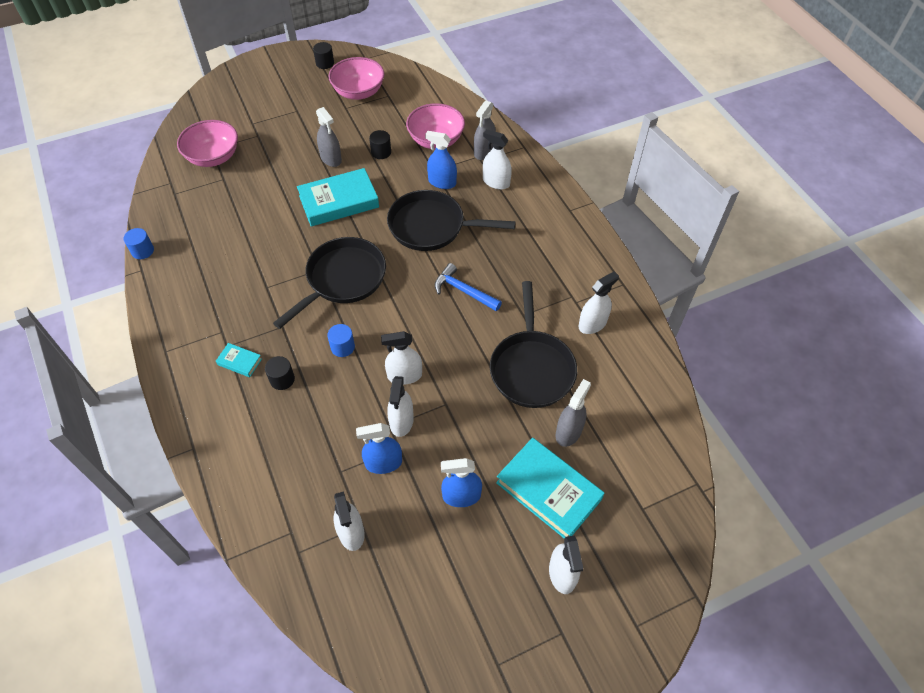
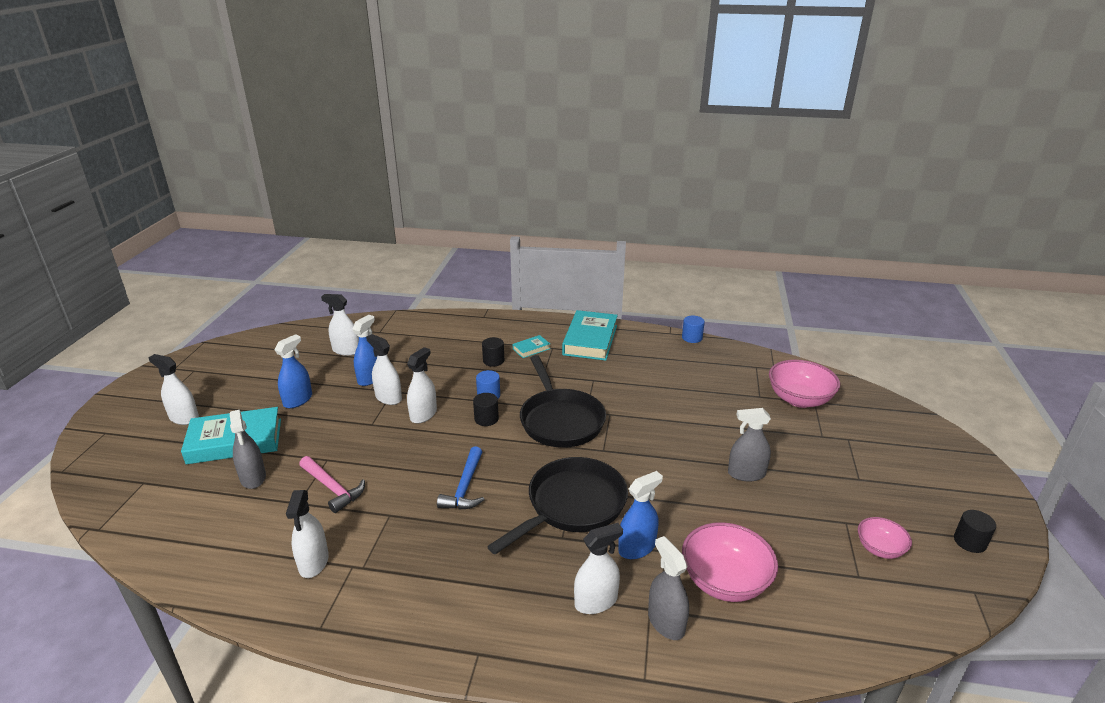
camera: 125 degrees right, 25 degrees down
(339, 202) = (668, 454): turquoise book -> turquoise book (590, 340)
(358, 92) = (879, 548): pink bowl -> pink bowl, size x0.57
(381, 152) = (732, 518): black cylinder -> black cylinder (486, 419)
(463, 291) = (465, 487): blue hammer -> blue hammer turned 120 degrees clockwise
(531, 368) = (333, 488): black pan -> pink hammer

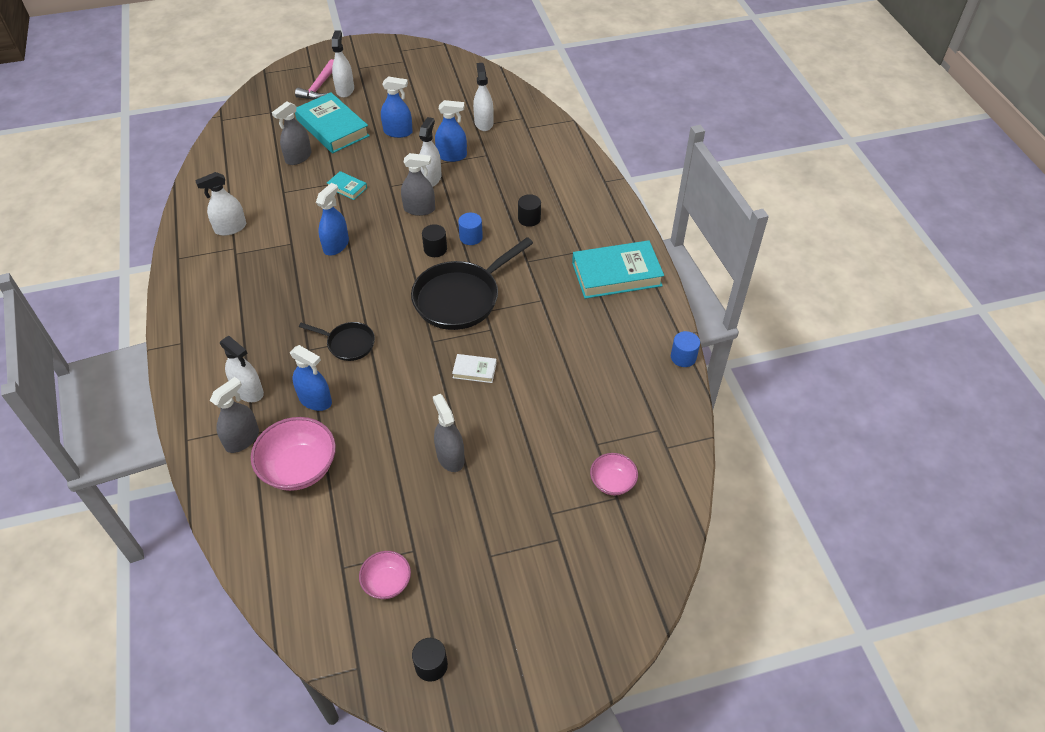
camera: 65 degrees right, 20 degrees up
(333, 488) = (305, 201): pink hammer -> pink hammer (319, 87)
(423, 414) = (419, 209): white spray bottle -> grey spray bottle
(424, 481) = (336, 245): none -> blue spray bottle
(465, 487) = (339, 271): blue hammer -> none
(531, 349) = (568, 237): turquoise book -> turquoise book (347, 187)
(572, 505) = (348, 343): black pan -> black pan, size x0.53
(652, 435) = (474, 370): none -> white book
(799, 399) = (612, 482): pink bowl -> pink bowl, size x0.57

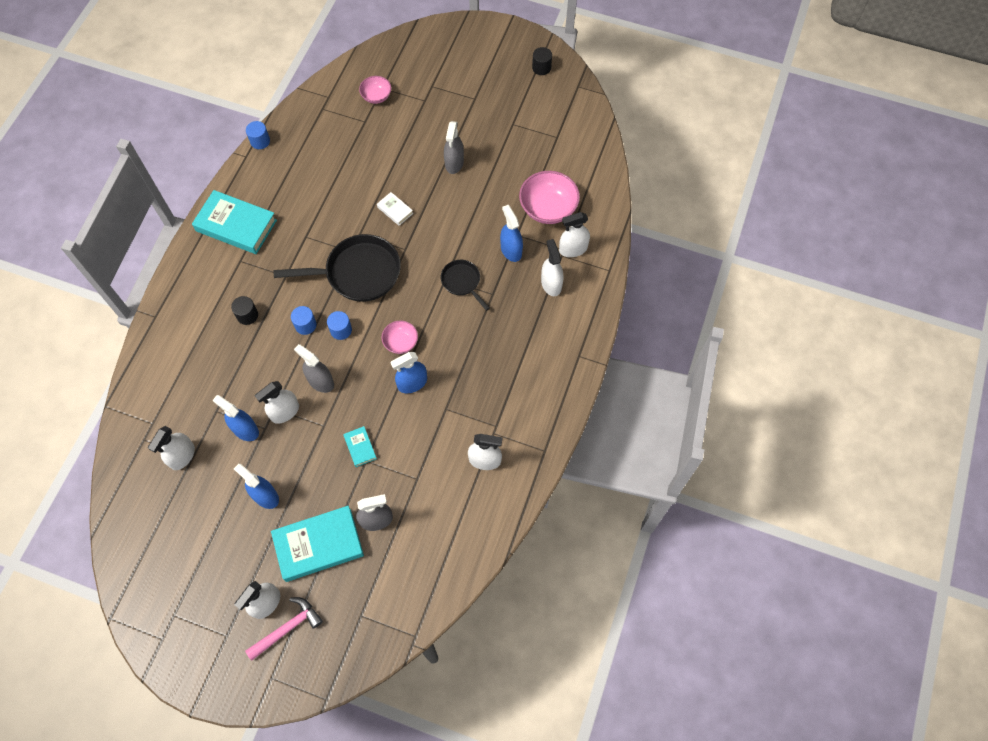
camera: 145 degrees left, 15 degrees up
(242, 439) = (573, 249): grey spray bottle -> white spray bottle
(332, 128) = (319, 545): turquoise book -> turquoise book turned 75 degrees clockwise
(387, 582) = (538, 116): pink bowl -> pink bowl (401, 342)
(435, 249) = (341, 330): black cylinder -> blue cylinder

